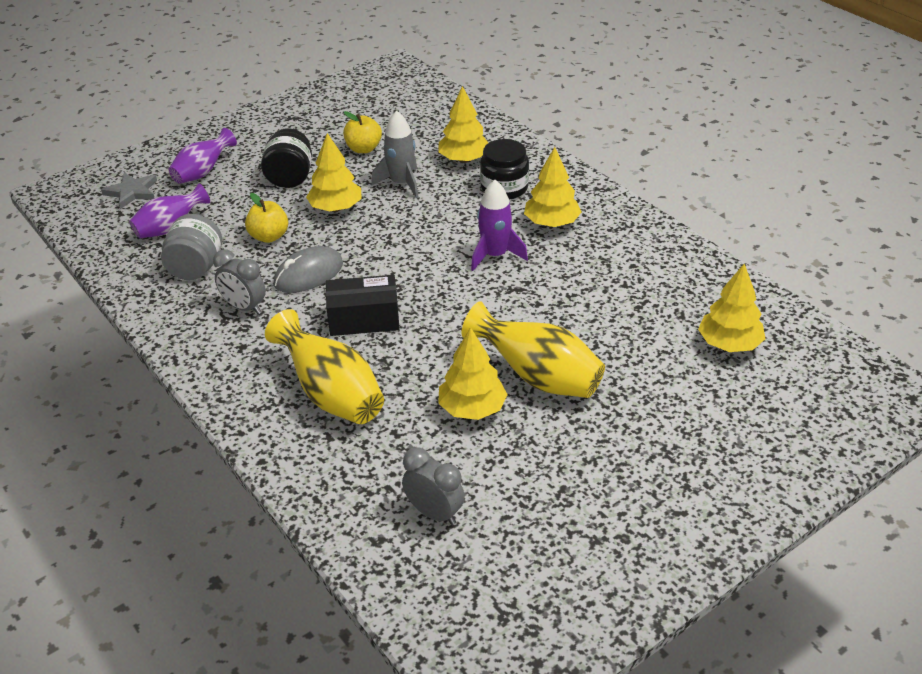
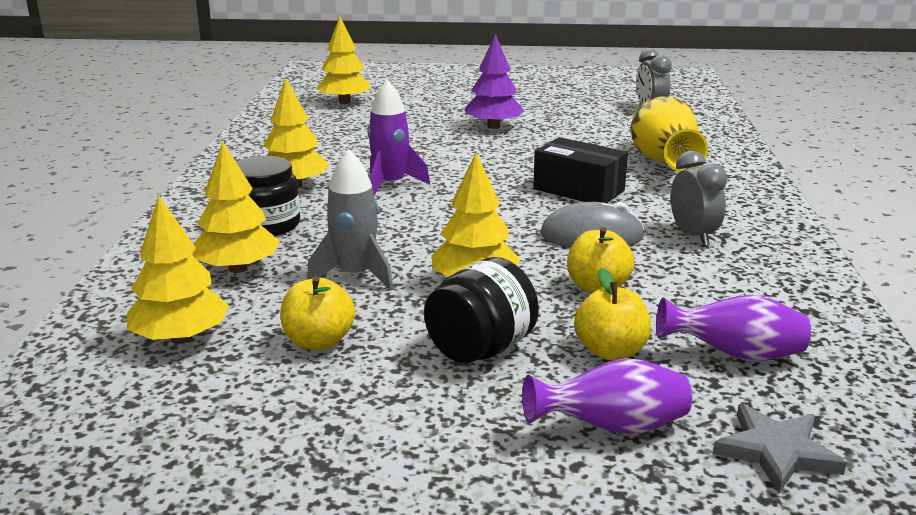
camera: 140 degrees left, 15 degrees down
(196, 268) = (726, 291): grey jar -> none
(230, 203) = (610, 351): none -> yellow apple
(472, 409) = (563, 130): yellow tree -> yellow tree (181, 338)
(538, 377) = (493, 126): yellow vase -> purple tree

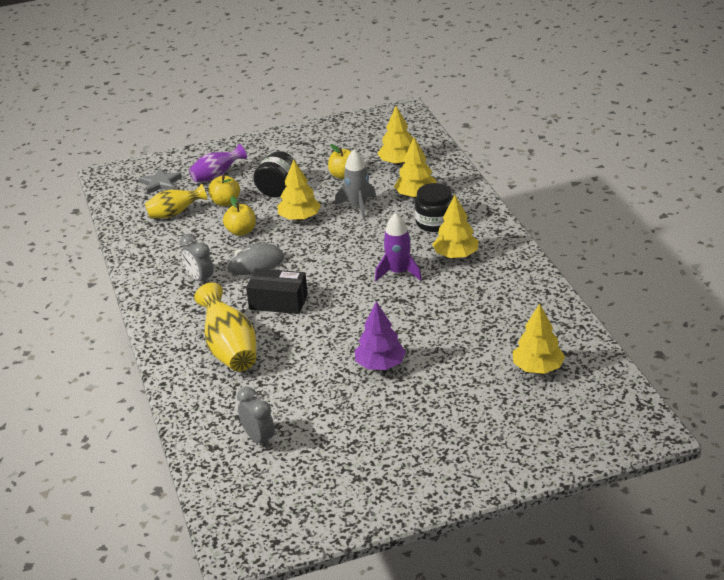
camera: 160 degrees right, 10 degrees up
(735, 355) = (175, 214): purple vase -> yellow vase

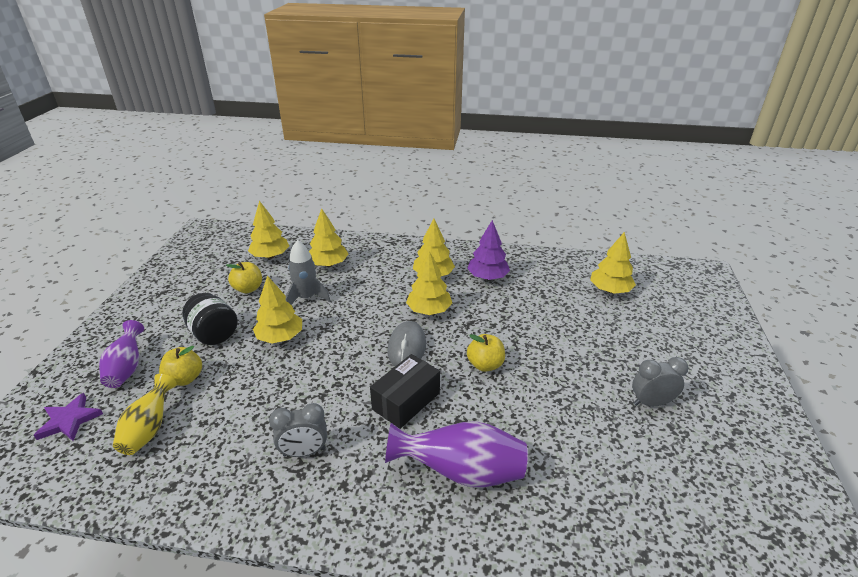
camera: 65 degrees left, 0 degrees up
(160, 183) = (69, 420): grey star -> purple star
(230, 349) = (461, 472): yellow vase -> purple vase
(241, 231) = (253, 385): yellow apple -> yellow apple (485, 365)
(255, 263) = (322, 394): grey mouse -> grey mouse (406, 347)
(259, 439) = (641, 503): grey clock -> grey clock (651, 403)
(380, 365) = (558, 368): purple tree -> purple tree (487, 277)
(398, 272) = (429, 310): purple rocket -> yellow tree
(435, 222) = (377, 269): black jar -> none

